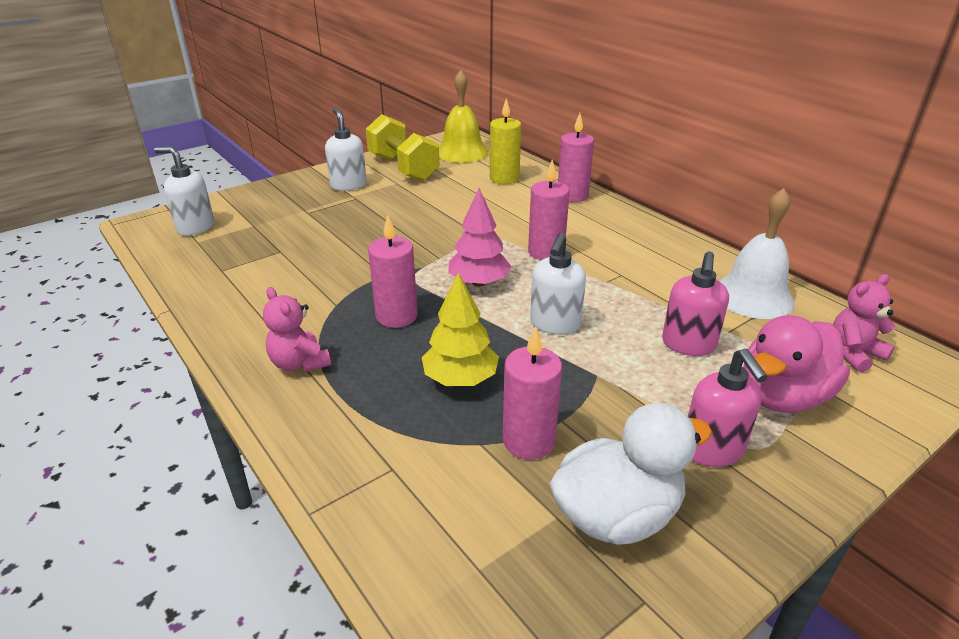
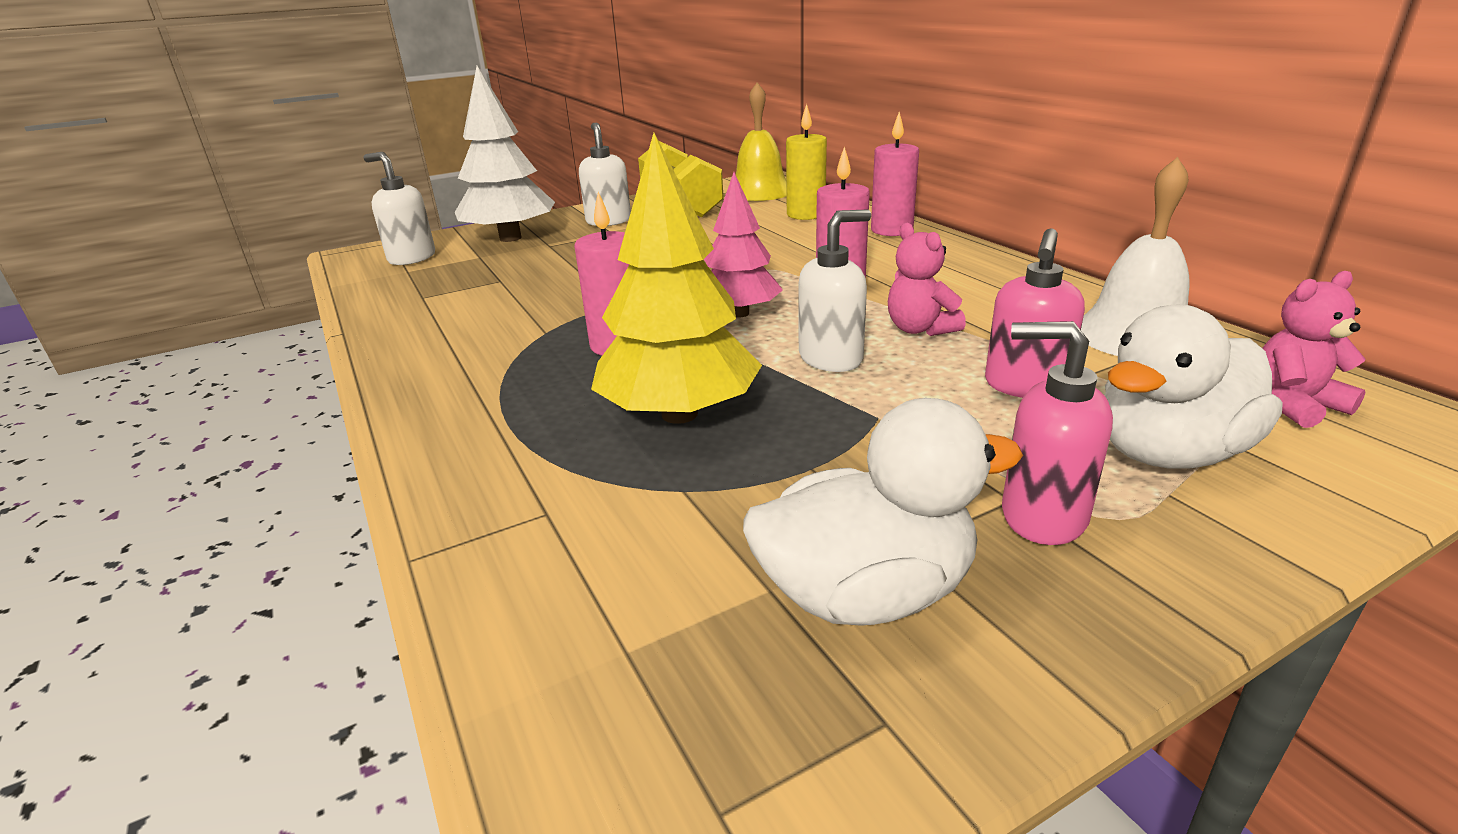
camera: 10 degrees right, 5 degrees down
(272, 204) = (510, 238): none -> white tree
(299, 363) = (473, 390): pink teddy bear -> pink teddy bear (919, 329)
(460, 379) = (679, 414): yellow tree -> yellow tree, size x1.52
(528, 441) = (754, 490): pink candle -> none
(555, 324) = (831, 358): white soap dispenser -> white soap dispenser turned 150 degrees counterclockwise
(712, 450) = (1042, 516): pink soap dispenser -> pink soap dispenser turned 120 degrees clockwise
(782, 396) = (1168, 453): pink duck -> white duck

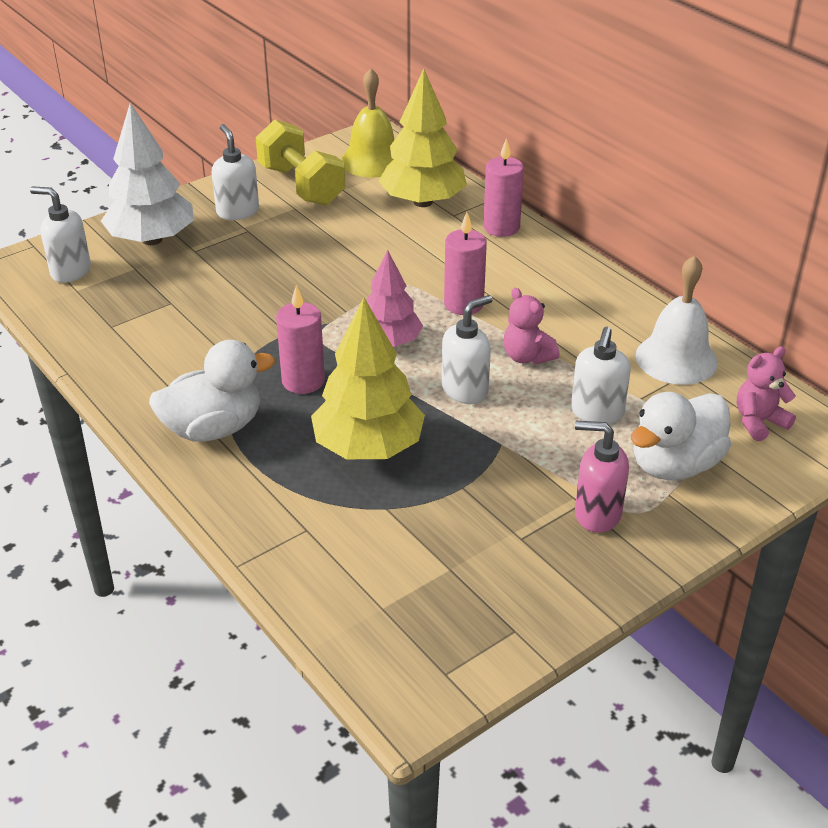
camera: 10 degrees left, 10 degrees up
(806, 214) = (423, 202): yellow candle -> yellow tree
(866, 593) = (501, 567): white duck -> white duck (213, 428)
(1025, 386) = (597, 412): pink soap dispenser -> white soap dispenser

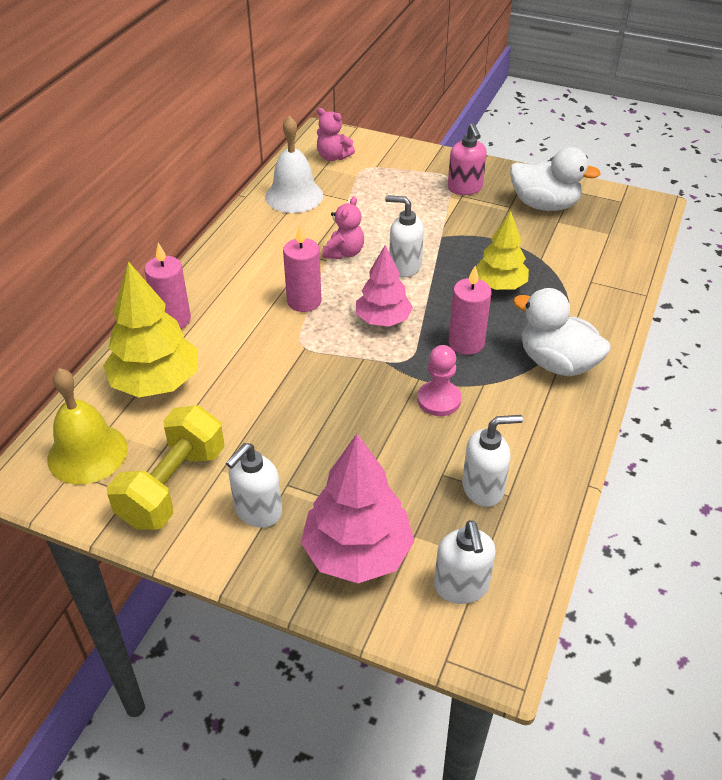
camera: 120 degrees left, 5 degrees up
(152, 239) = (357, 553): white tree -> pink tree
(249, 333) = (439, 400): none -> pink pawn
(368, 447) = (499, 285): yellow tree -> yellow tree, size x0.66
(597, 412) = (377, 210): white soap dispenser -> white soap dispenser (483, 488)
(675, 465) = (398, 174): white duck -> white duck (544, 205)

